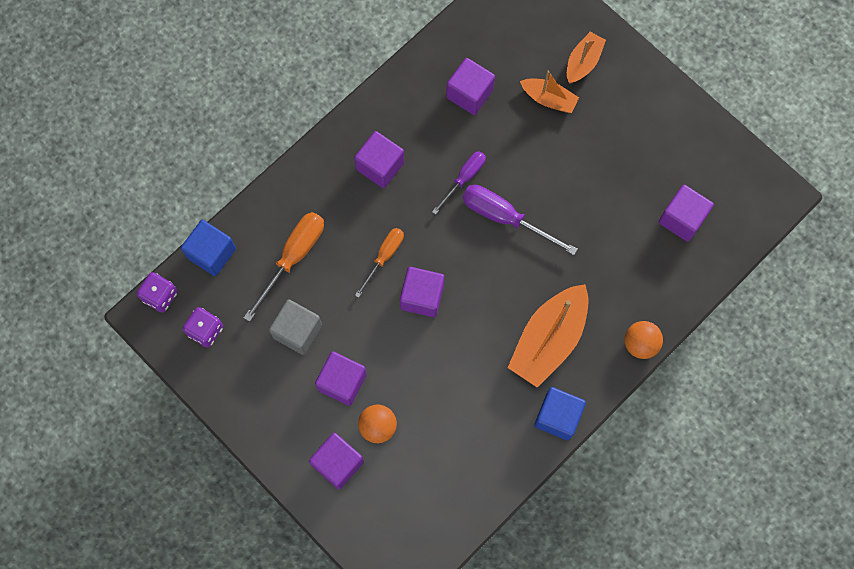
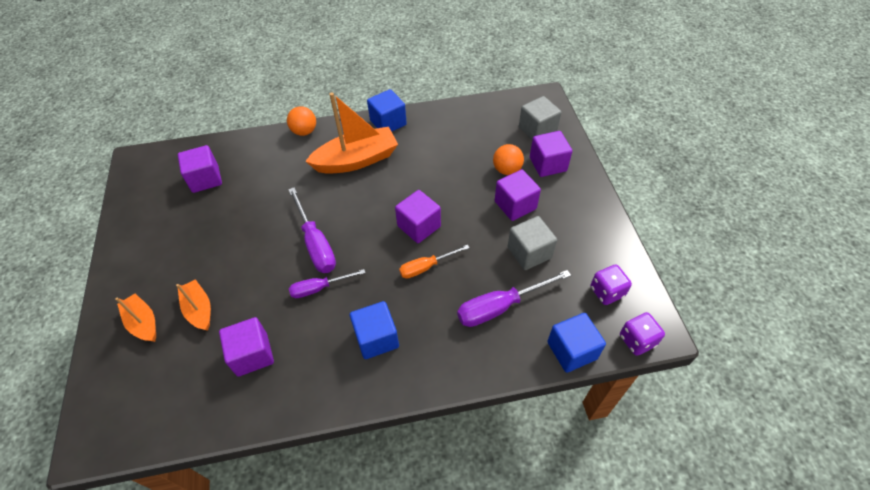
camera: 145 degrees left, 20 degrees down
(293, 257) = (500, 307): orange screwdriver -> purple screwdriver
(378, 513) = (537, 130): none -> grey cube
(380, 166) = (376, 338): purple cube -> blue cube
(583, 62) = (143, 323): orange boat -> orange boat turned 75 degrees clockwise

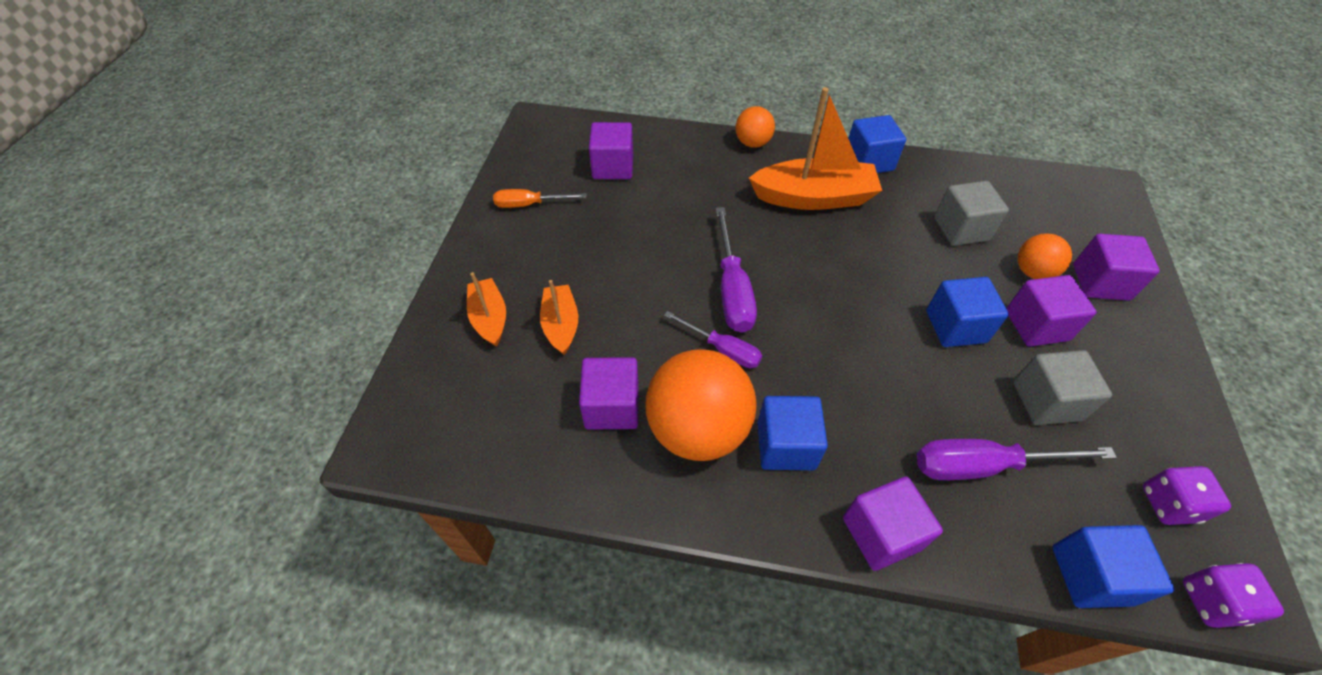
camera: 20 degrees right, 0 degrees up
(316, 349) = (697, 429): none -> orange ball
(319, 288) = (722, 349): purple screwdriver -> purple screwdriver turned 150 degrees counterclockwise
(419, 226) = (882, 310): purple cube -> purple cube (881, 533)
(426, 267) = (881, 370): orange screwdriver -> orange screwdriver (529, 204)
(467, 222) = (955, 326): none -> blue cube
(537, 130) = (1092, 229): grey cube -> grey cube (961, 229)

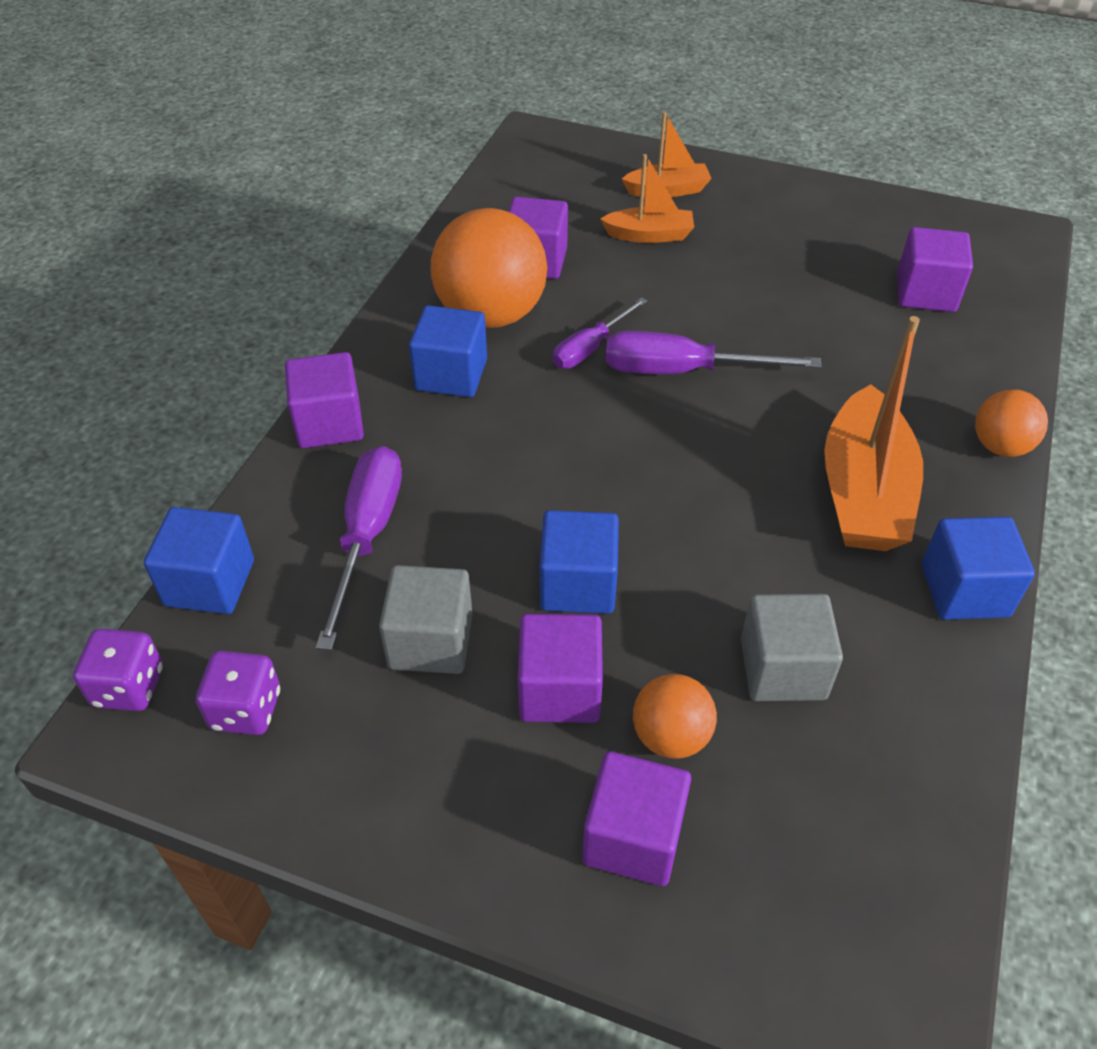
camera: 100 degrees right, 5 degrees down
(529, 204) = (846, 221): orange screwdriver -> none

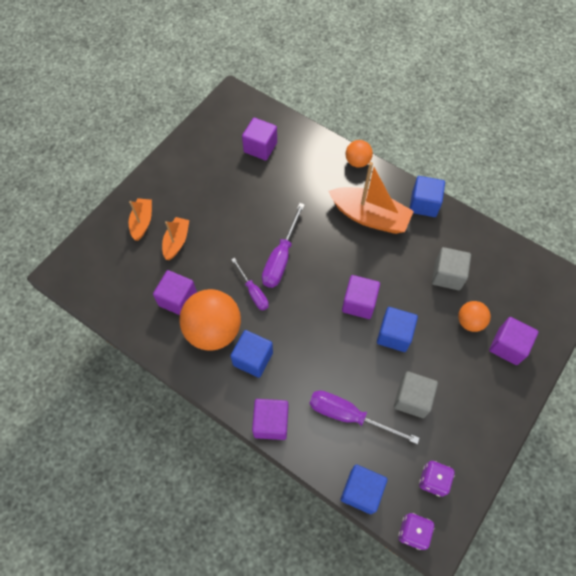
camera: 75 degrees left, 15 degrees up
(559, 689) = (443, 355): purple cube -> purple cube (359, 303)

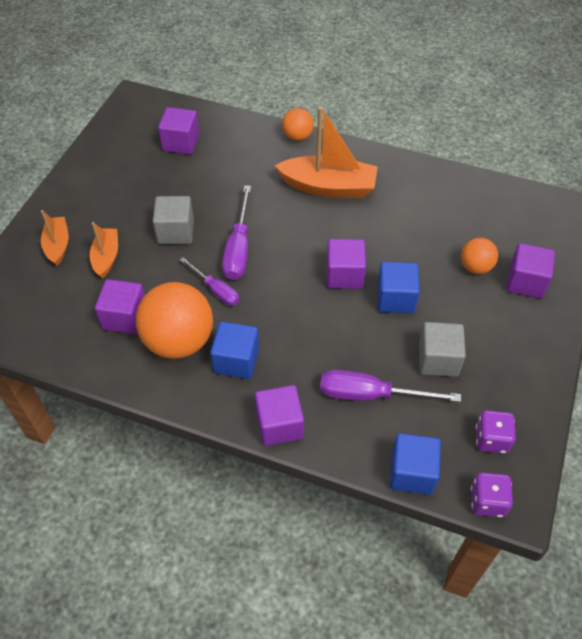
camera: 15 degrees left, 10 degrees down
(424, 204) = (385, 163): blue cube -> none
(447, 275) = (435, 226): grey cube -> grey cube (175, 231)

